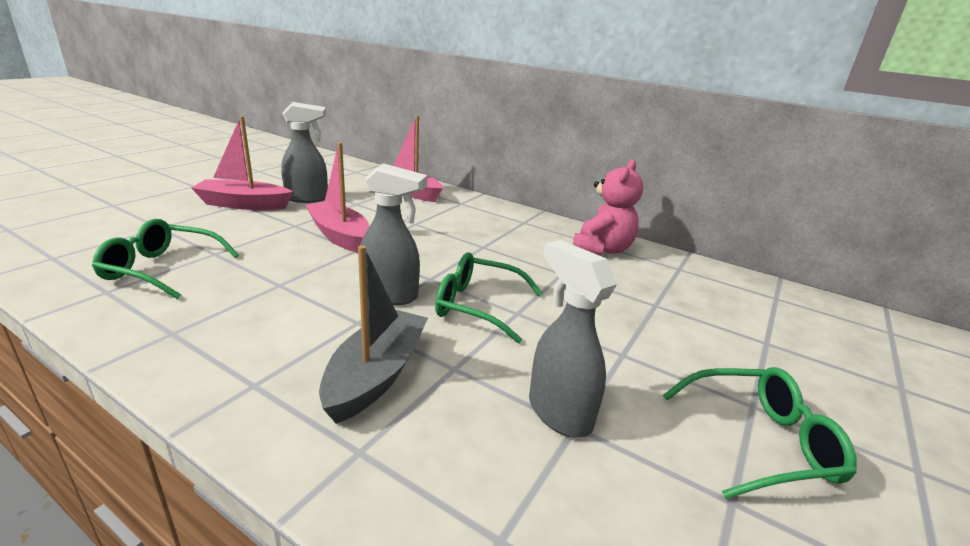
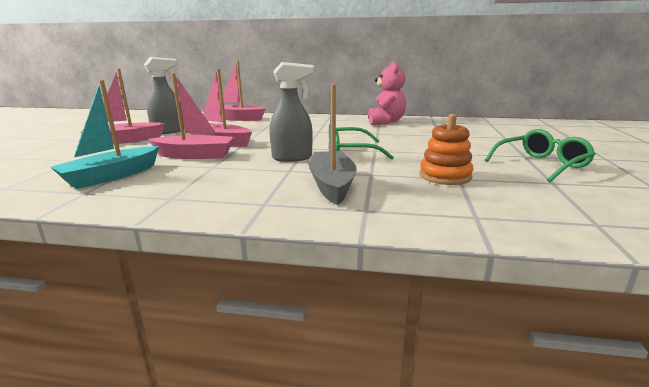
camera: 20 degrees left, 5 degrees down
(161, 269) = (111, 176): green glasses -> turquoise boat
(285, 255) = (195, 155): none -> pink boat
(558, 413) = (445, 176): grey spray bottle -> orange stacking toy

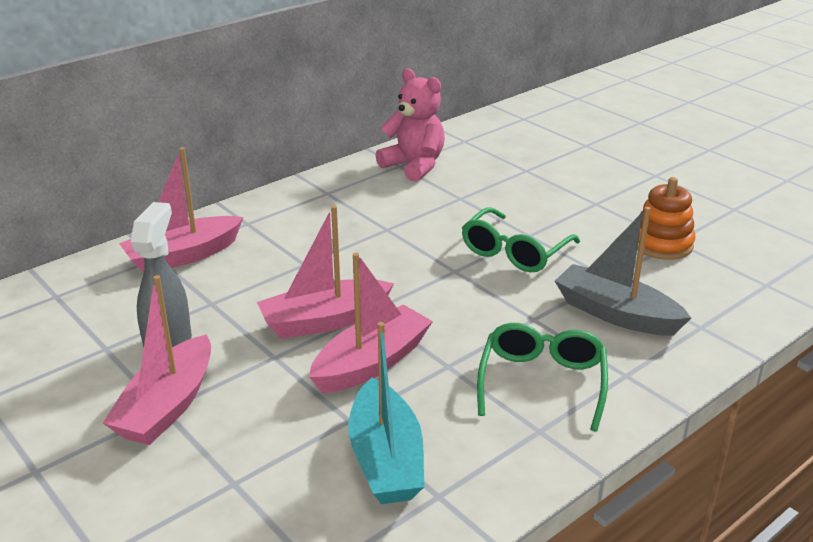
camera: 50 degrees left, 10 degrees up
(293, 158) = (487, 297): grey spray bottle -> none
(541, 164) = (688, 184): green glasses -> green glasses (542, 382)

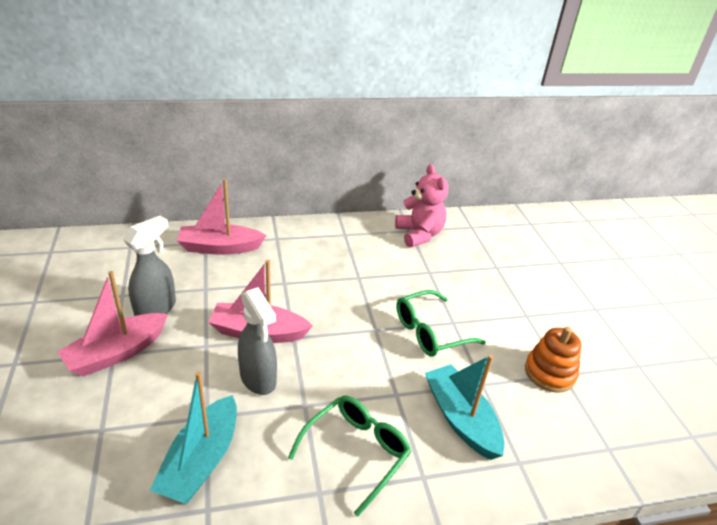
camera: 25 degrees right, 5 degrees up
(371, 363) = (258, 379): pink boat -> grey spray bottle
(616, 314) = (461, 419): grey boat -> turquoise boat

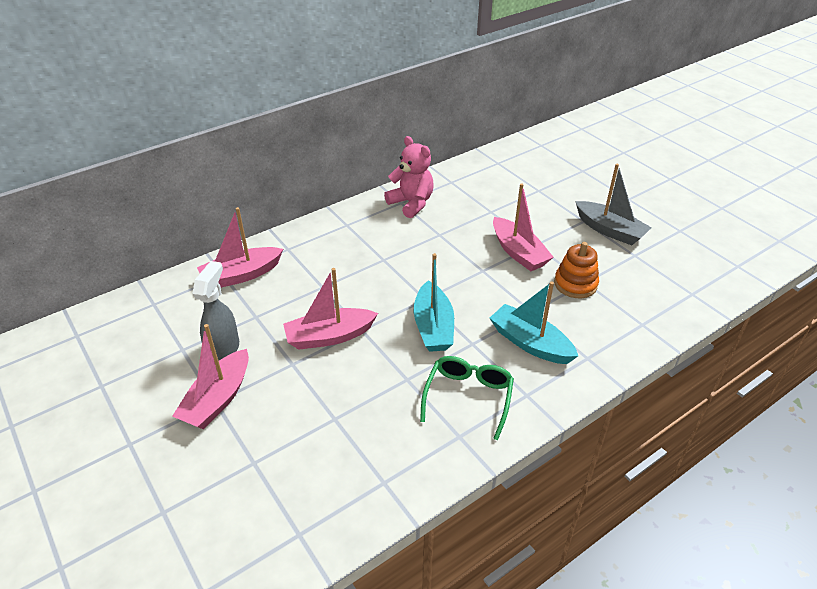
camera: 20 degrees left, 5 degrees up
(201, 460) = (354, 451): turquoise boat -> turquoise boat (433, 327)
(258, 379) = (356, 373): grey spray bottle -> none
(430, 332) = (469, 285): green glasses -> none
(503, 317) = (518, 252): none -> pink boat
(621, 329) = (610, 230): none -> grey boat

